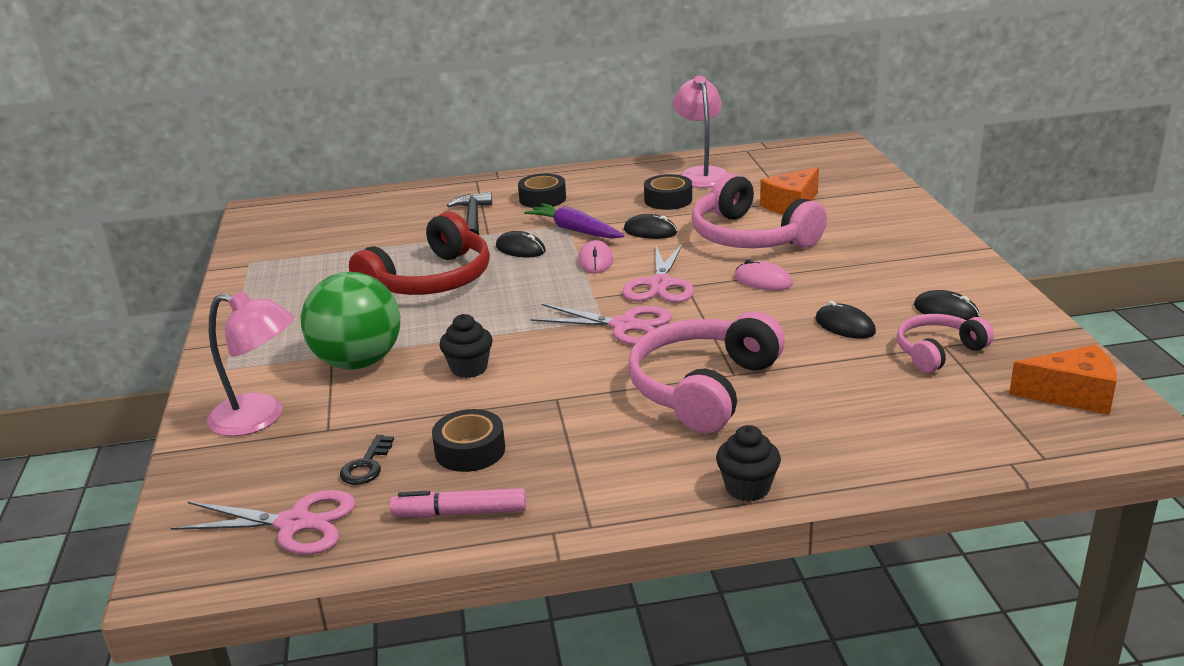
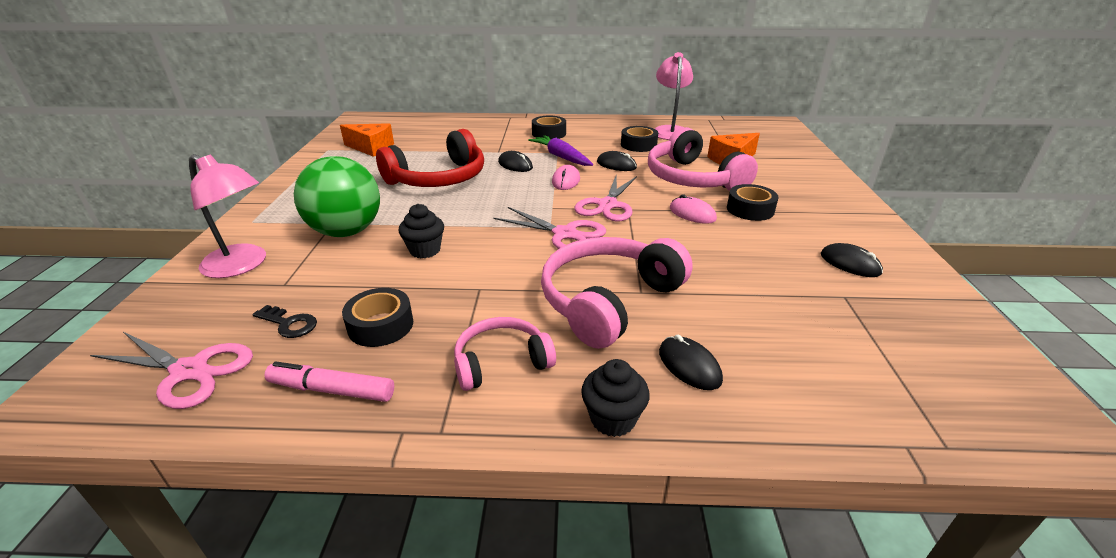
camera: 10 degrees right, 5 degrees up
(367, 465) = (289, 324): black key -> black key turned 90 degrees counterclockwise
(472, 219) = (493, 141): black hammer -> none
(827, 266) = (750, 209): none -> black tape
(845, 326) = (753, 263): black mouse -> black mouse (689, 365)
(938, 352) = (838, 301): pink headphones -> pink headphones (501, 362)
(1071, 395) = (977, 373): orange cheese -> orange cheese (371, 148)

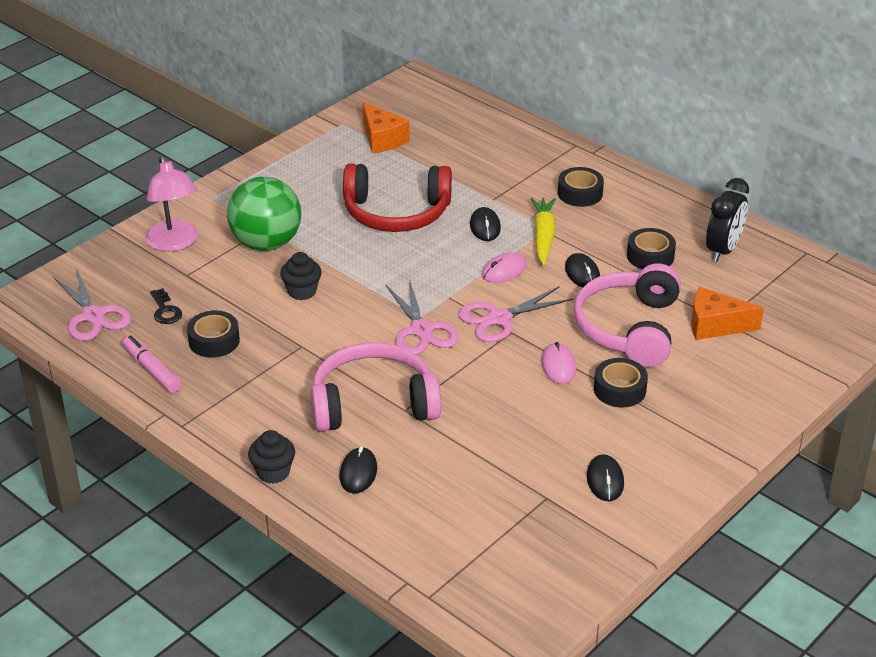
camera: 40 degrees right, 5 degrees up
(501, 362) = (255, 406): pink headphones -> none
(561, 157) = (543, 236): purple carrot -> yellow carrot
(670, 131) = (723, 250): pink lamp -> black clock

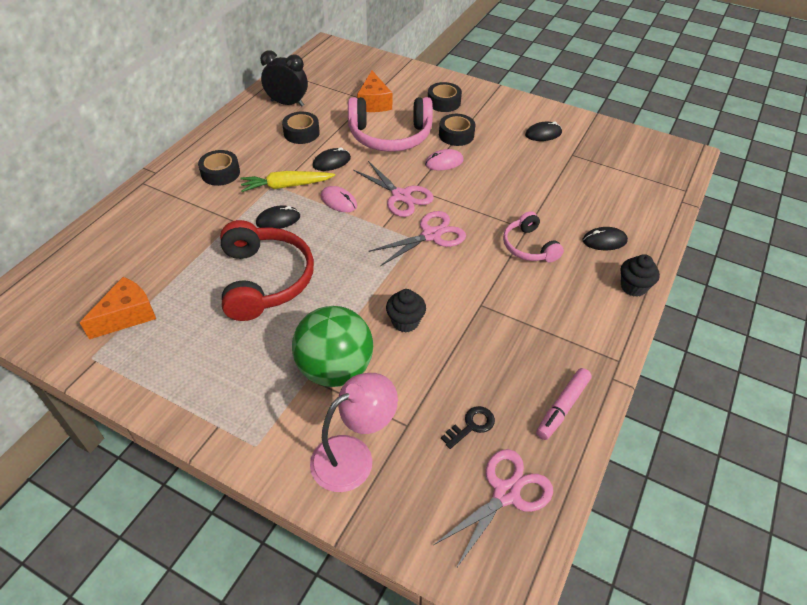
camera: 105 degrees left, 10 degrees up
(214, 341) = (500, 369): black tape -> black tape (444, 102)
(373, 403) = (529, 247): pink headphones -> pink headphones, size x0.57

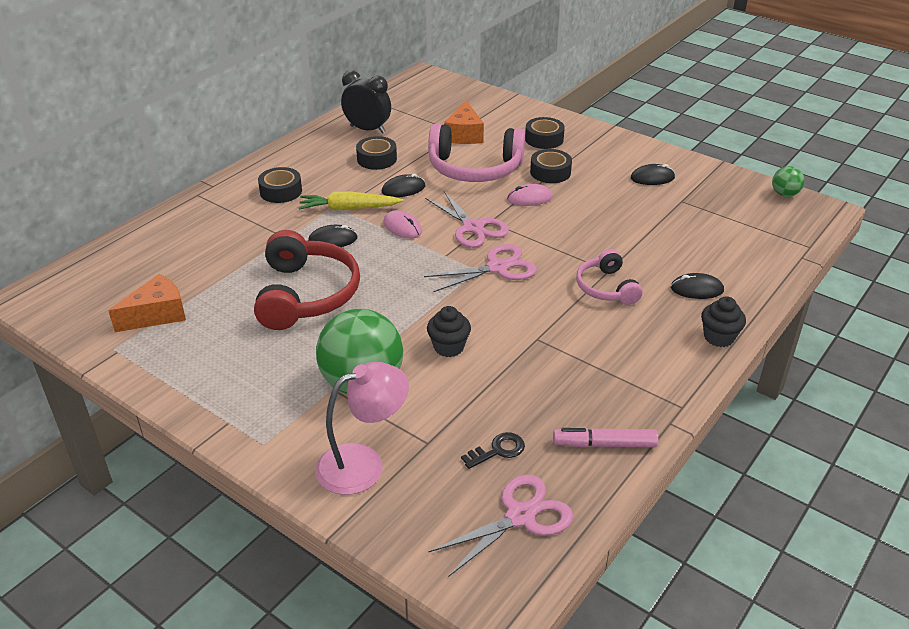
camera: 10 degrees right, 10 degrees down
(562, 407) = (604, 444): pink marker -> pink marker turned 45 degrees clockwise
(654, 141) = (784, 194): none -> green ball

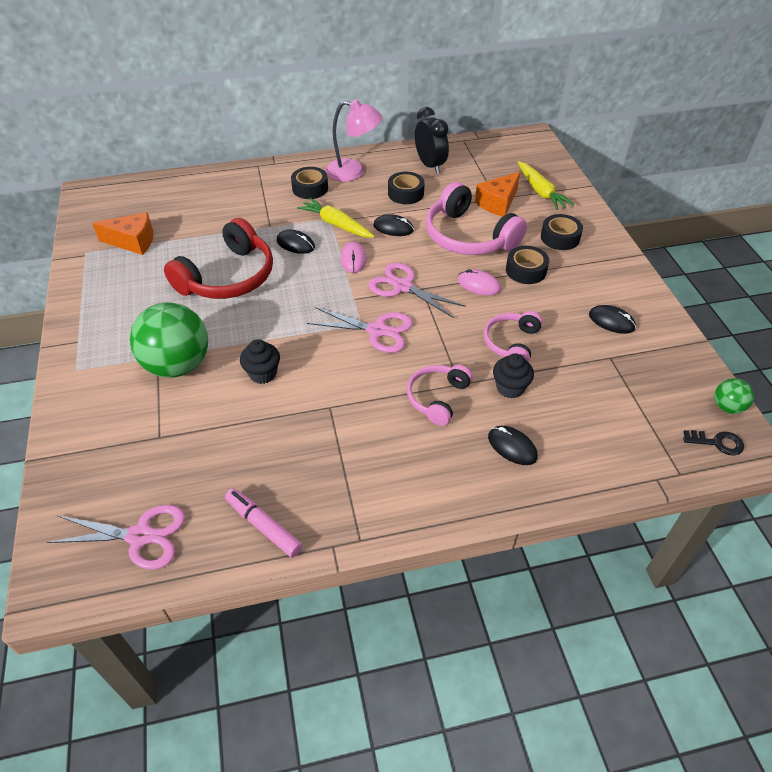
camera: 40 degrees right, 10 degrees up
(363, 464) = (106, 424): pink lamp -> pink lamp (353, 172)
(473, 227) = (402, 286): pink scissors -> pink scissors turned 120 degrees clockwise
(485, 113) = (540, 191): none -> yellow carrot
(498, 450) = (191, 476): black key -> black key (717, 443)
(607, 225) = (511, 343): none -> pink headphones
(719, 337) = (472, 502): black cupcake -> black cupcake (510, 388)

